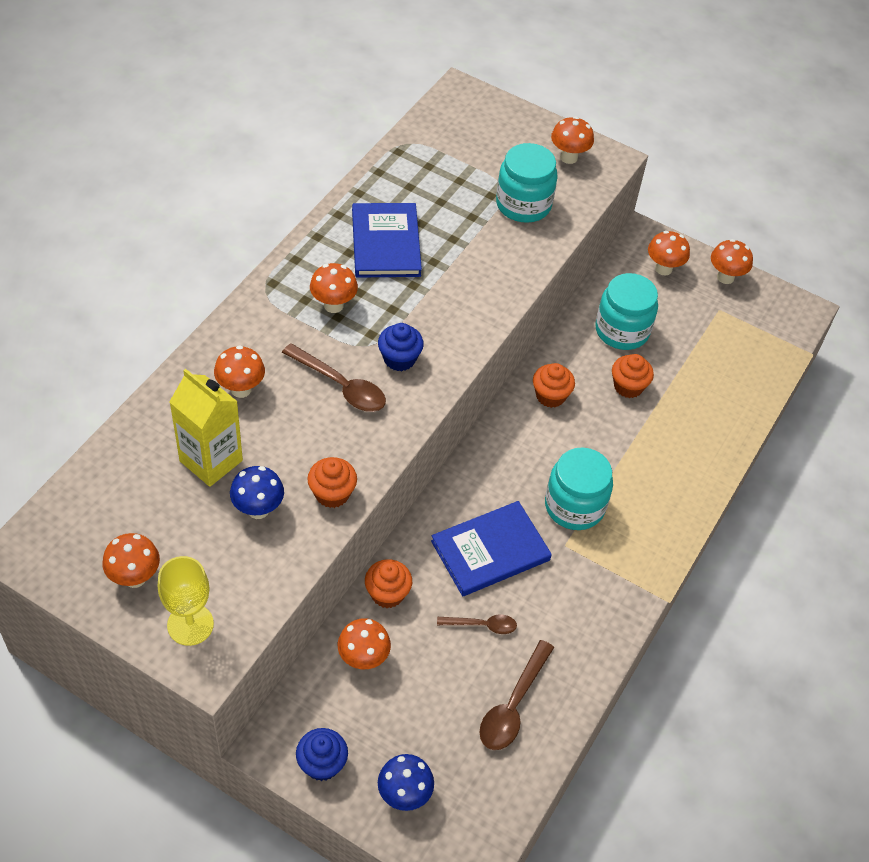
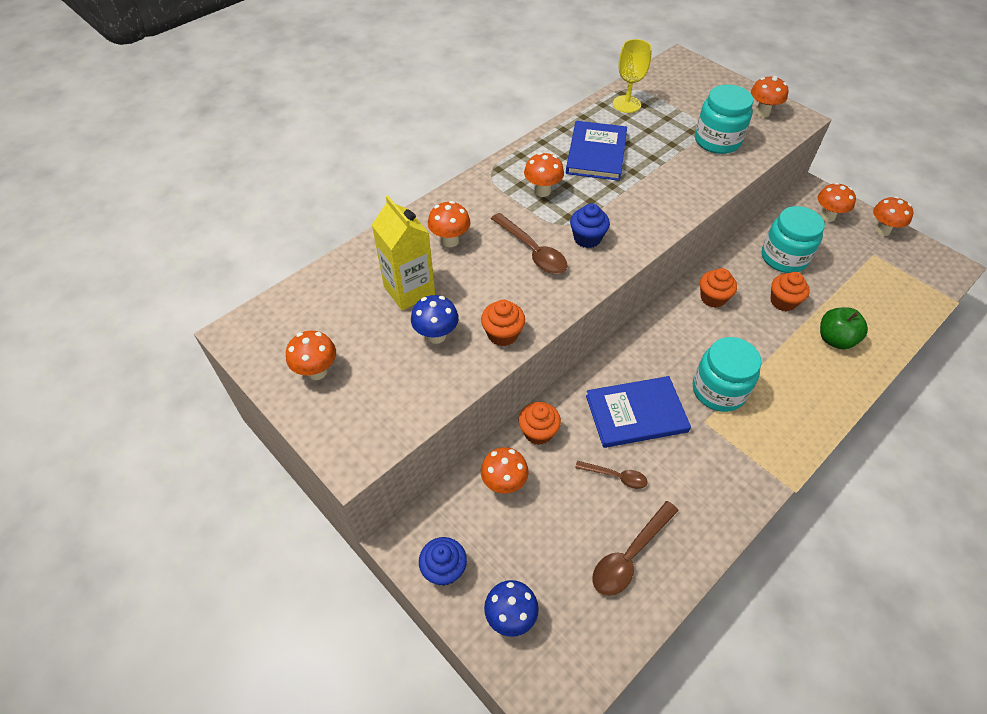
camera: 20 degrees right, 0 degrees up
(190, 624) = (349, 420): yellow goblet -> yellow goblet (626, 104)
(689, 422) = (835, 339): none -> green apple

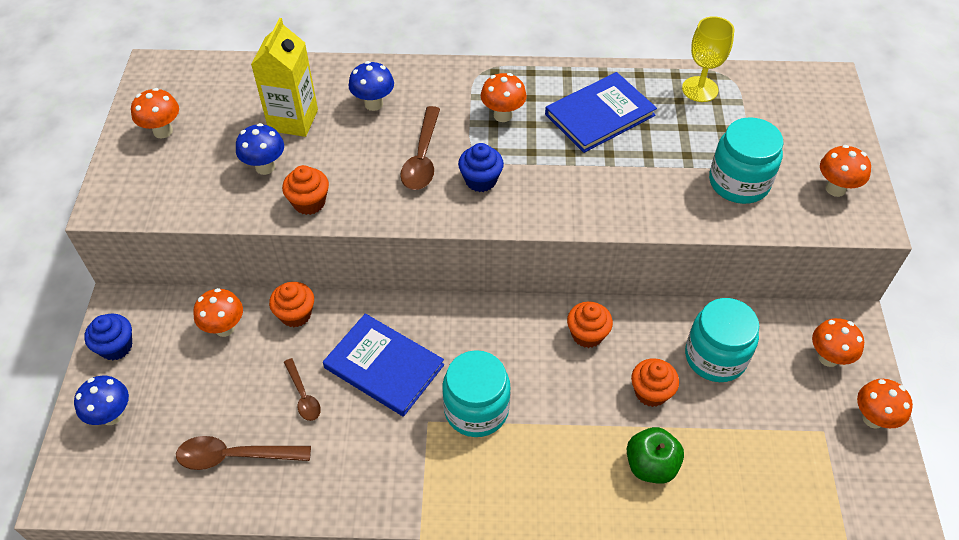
camera: 45 degrees right, 0 degrees up
(450, 241) = (373, 104): orange mushroom -> blue mushroom

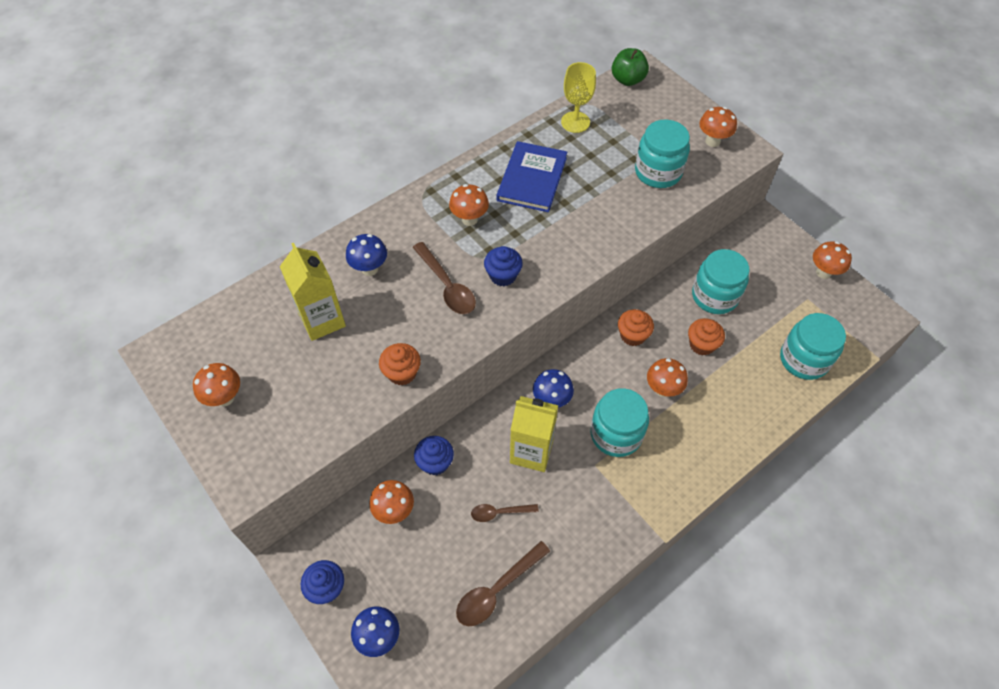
camera: 40 degrees left, 5 degrees up
(265, 167) = (340, 369): blue mushroom -> blue mushroom (551, 400)
(295, 314) = (435, 462): orange cupcake -> blue cupcake
(303, 396) = (499, 513): brown spoon -> brown spoon turned 150 degrees clockwise
(384, 366) = (531, 451): blue book -> yellow carton
(651, 465) = (743, 389): green apple -> green apple (627, 80)
(752, 487) = (804, 359): none -> turquoise jar
(828, 358) = (771, 252): orange mushroom -> orange mushroom (662, 389)

